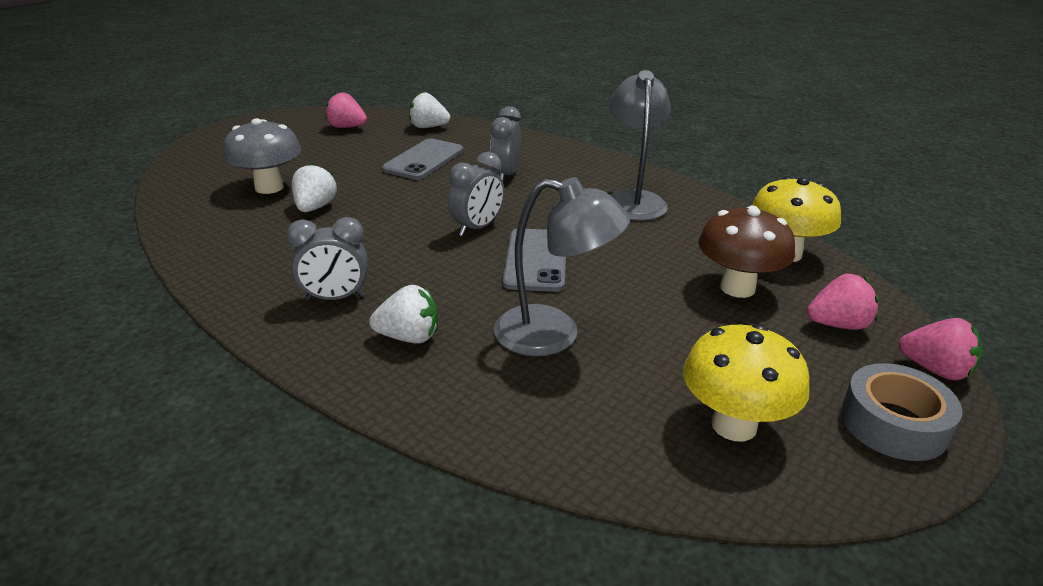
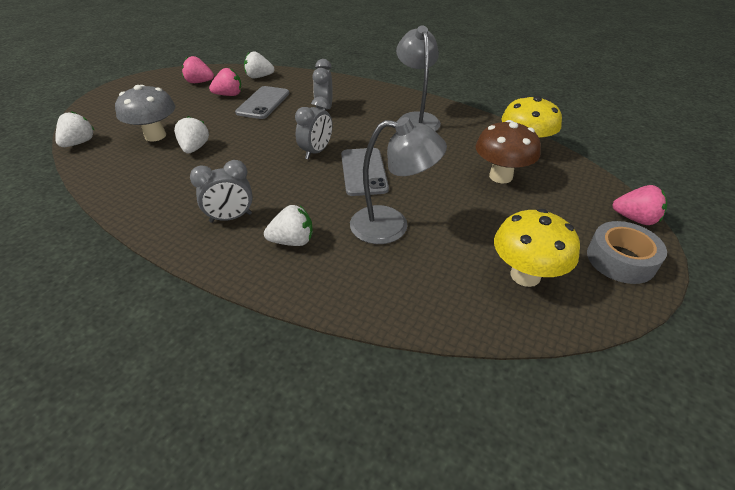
camera: 10 degrees left, 10 degrees up
(171, 187) = (79, 143): none -> white strawberry
(838, 324) = (569, 195): pink strawberry -> pink strawberry (229, 95)

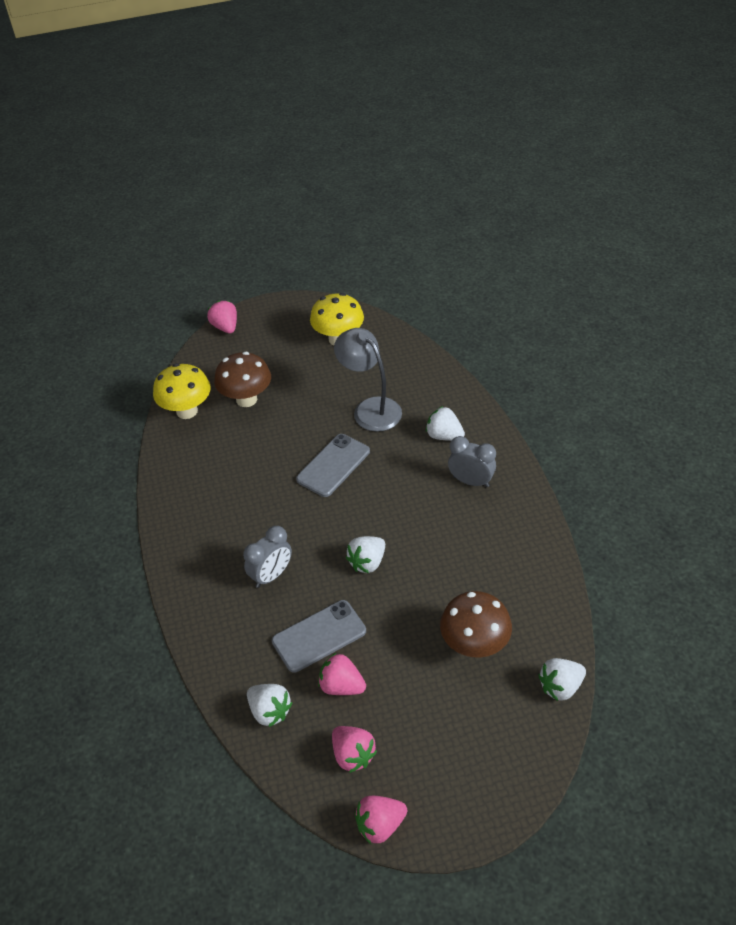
camera: 135 degrees left, 5 degrees up
(155, 136) = (474, 645): grey mushroom -> brown mushroom
(166, 74) = (380, 825): none -> pink strawberry
(195, 148) = (447, 593): white strawberry -> white strawberry (367, 562)
(316, 152) = (345, 513): grey clock -> none
(416, 119) = (211, 499): grey lamp -> none
(620, 259) = (277, 317): grey tape -> none

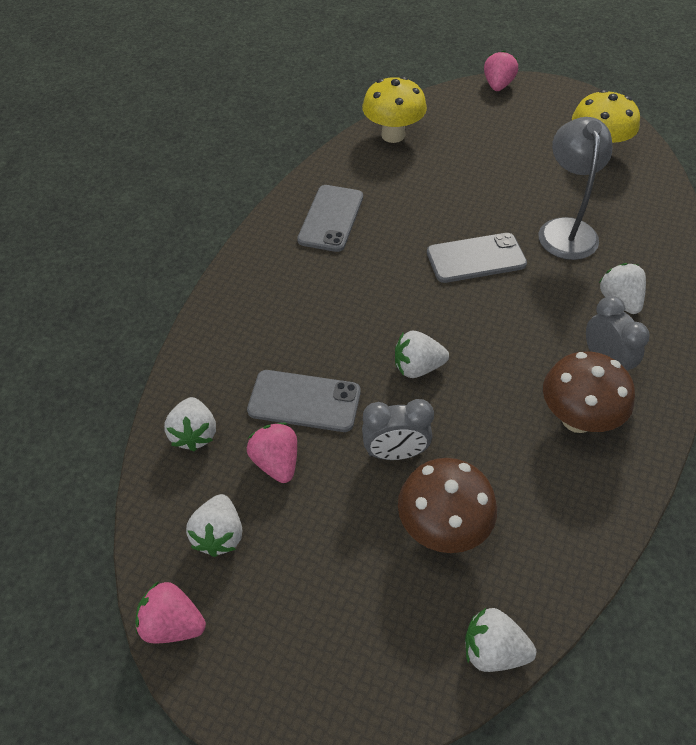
camera: 40 degrees right, 5 degrees up
(206, 502) = (331, 218): none -> grey phone
(246, 399) = (454, 154): brown mushroom -> brown mushroom (577, 419)
(271, 575) = (320, 317): grey clock -> grey clock (395, 453)
(353, 755) = (219, 535): pink strawberry -> white strawberry

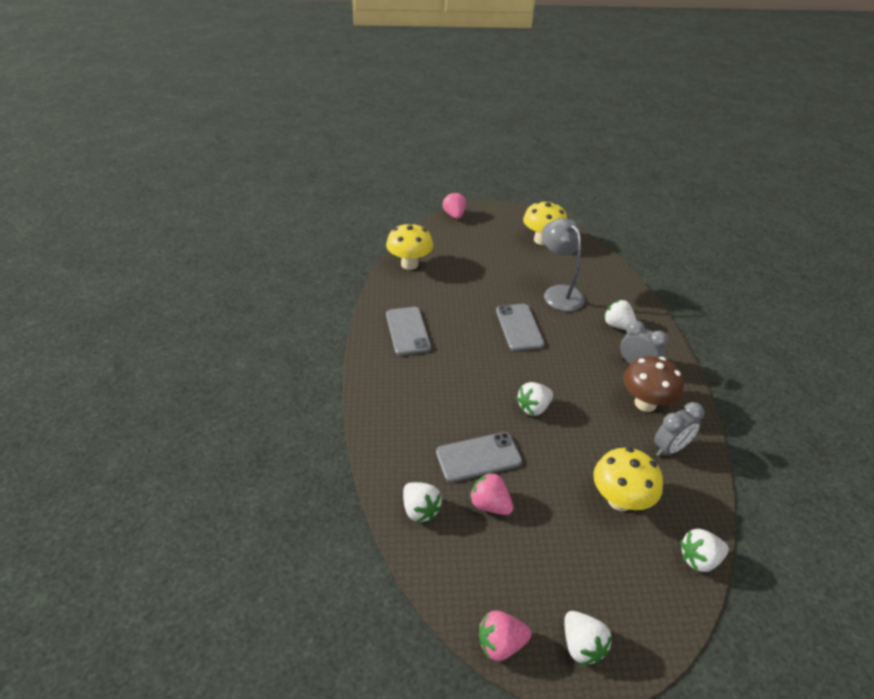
camera: 30 degrees left, 10 degrees down
(219, 535) = (487, 569): white strawberry -> white strawberry (581, 645)
(395, 453) = (559, 466): grey clock -> grey clock (669, 448)
(442, 528) = (619, 500): brown mushroom -> yellow mushroom
(476, 258) = (519, 327): grey phone -> grey phone turned 60 degrees counterclockwise

